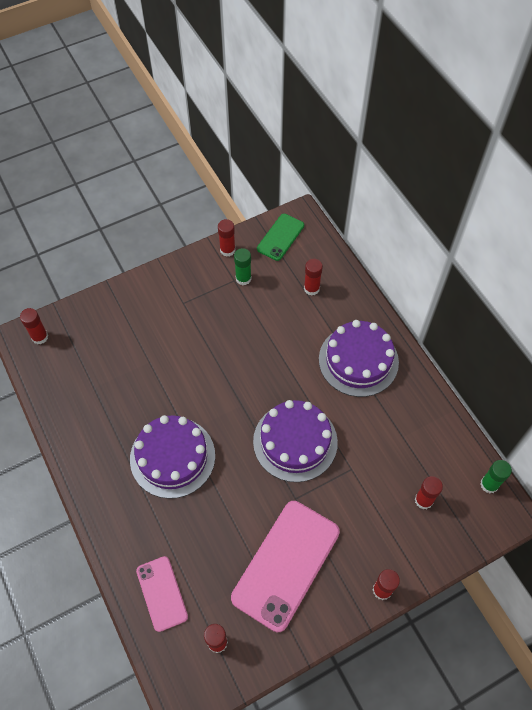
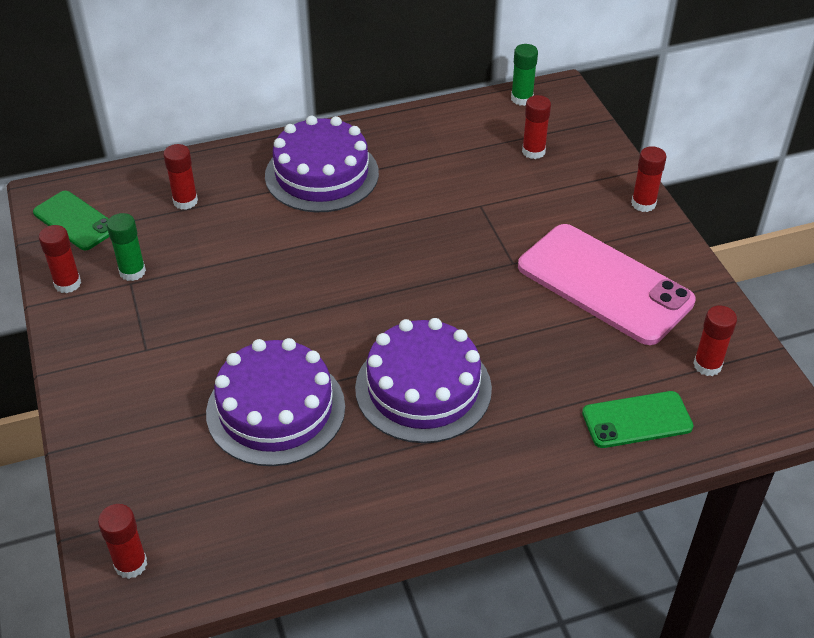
camera: 80 degrees left, 15 degrees down
(161, 593) = (637, 420): pink phone -> green phone
(295, 441) = (429, 252): purple cake -> purple cake (276, 409)

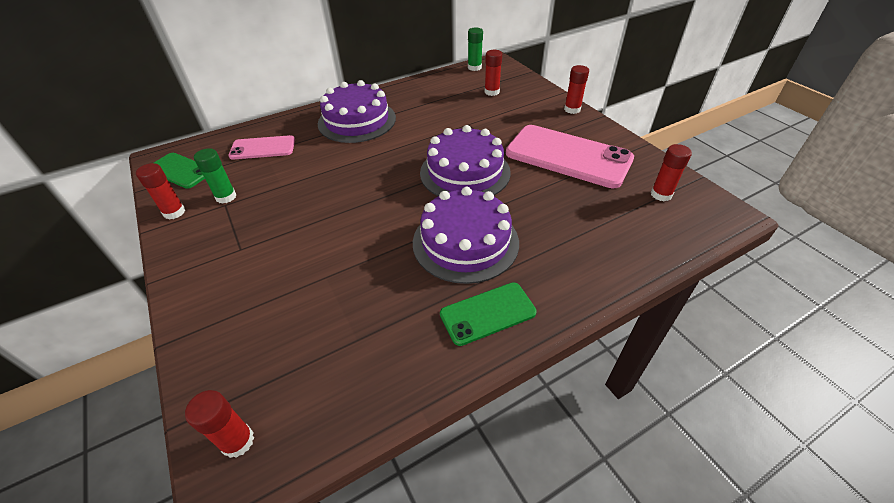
camera: 10 degrees left, 0 degrees up
(185, 201) = (263, 148): red glue stick -> pink phone
(276, 409) = (353, 277): purple cake -> purple cake (465, 172)
(637, 420) = (631, 238): green phone -> green phone (488, 313)

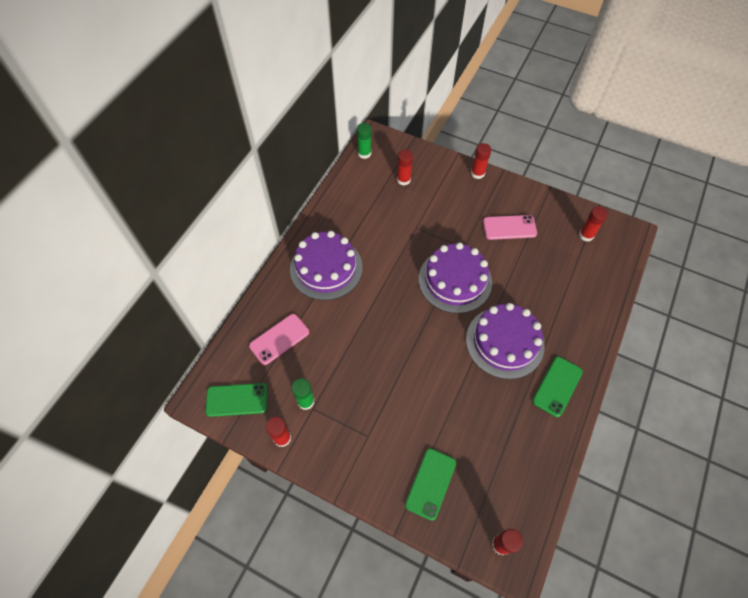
camera: 35 degrees left, 15 degrees up
(243, 324) = (430, 483): none -> green phone
(568, 156) = (509, 227): pink phone -> pink phone, size x0.55

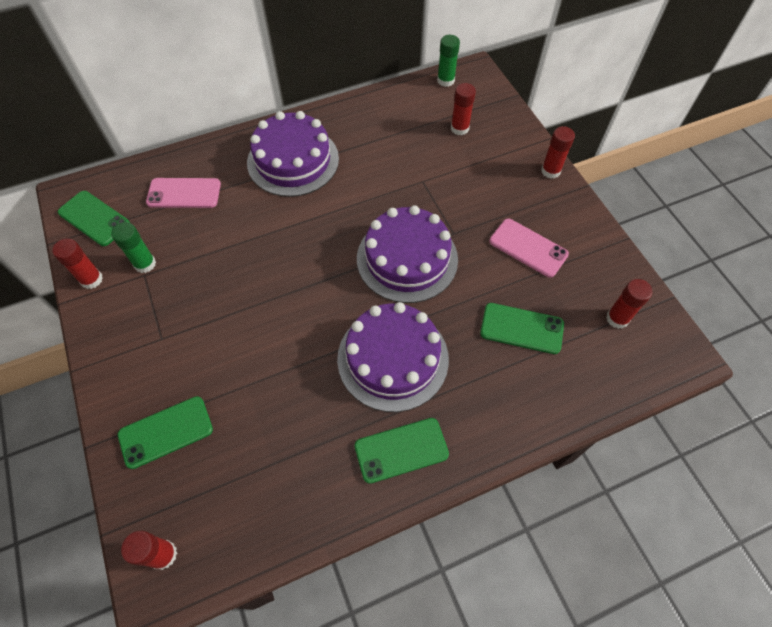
camera: 40 degrees right, 0 degrees up
(549, 275) = (521, 328): none -> green phone

